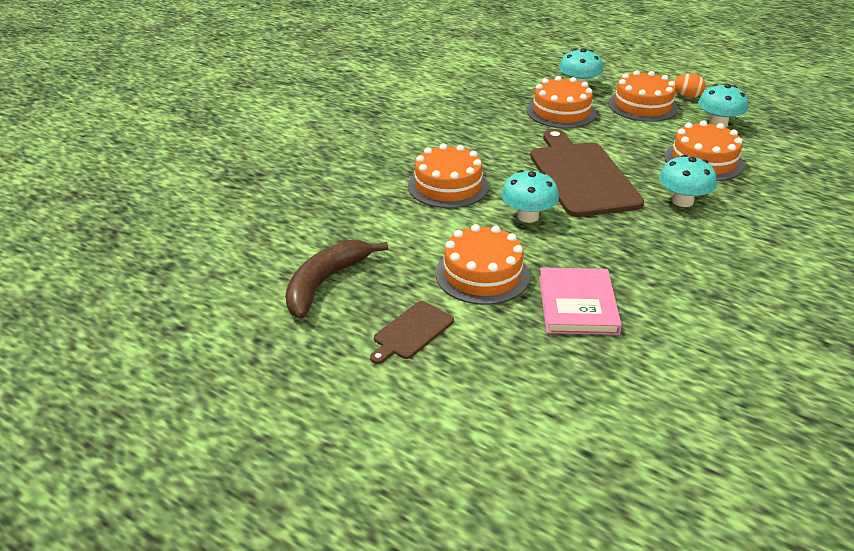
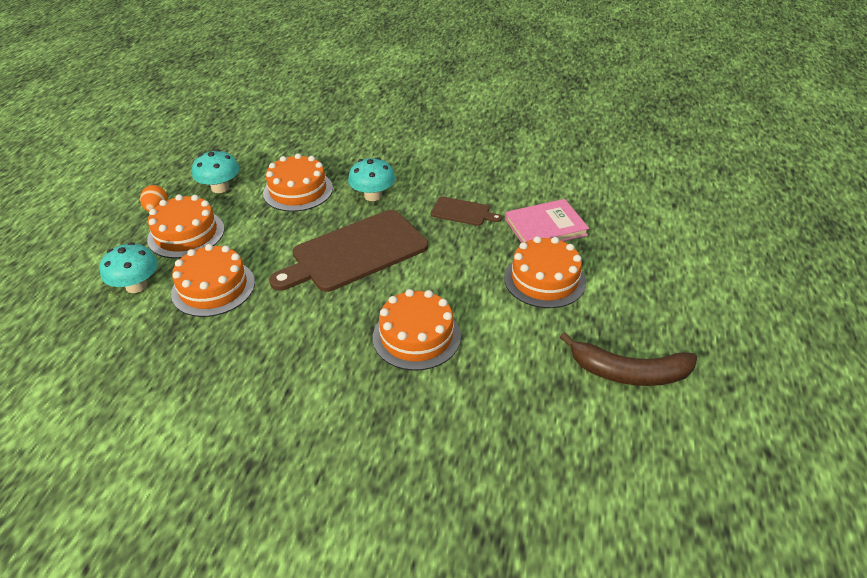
camera: 110 degrees left, 5 degrees up
(411, 332) = (642, 299): brown cutting board -> brown cutting board (462, 212)
(528, 216) = (443, 272): turquoise mushroom -> none

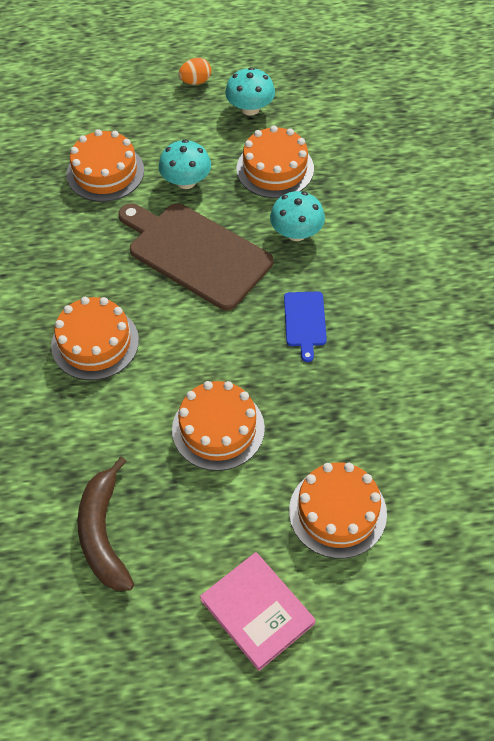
camera: 70 degrees right, 15 degrees up
(136, 286) = (89, 122): turquoise mushroom -> turquoise mushroom (186, 181)
(186, 234) = (169, 119): orange cake -> orange cake (337, 512)
(462, 212) = (305, 321): brown cutting board -> blue cutting board
(545, 227) = (313, 408): pink book -> pink book (257, 612)

